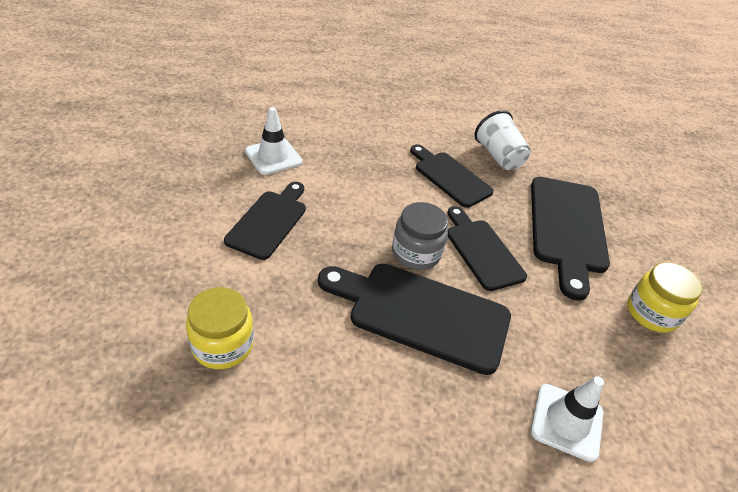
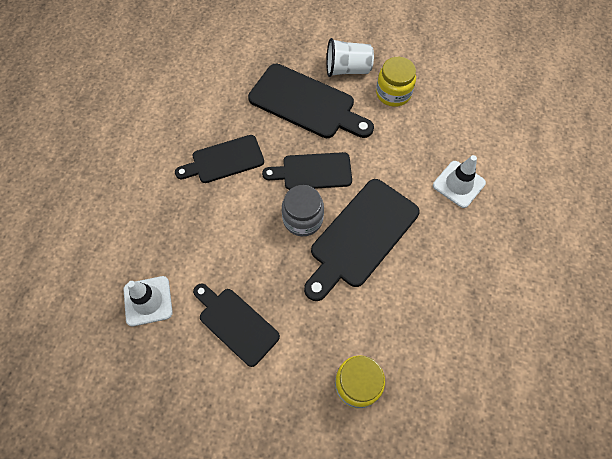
camera: 65 degrees left, 20 degrees up
(498, 156) = (210, 112): white cup -> white cup (347, 69)

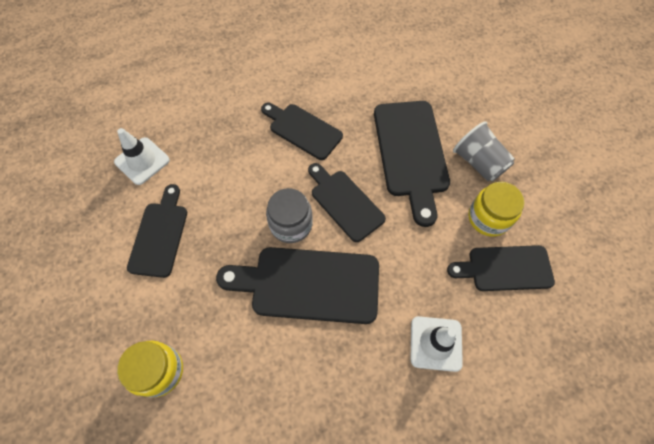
camera: 55 degrees right, 0 degrees up
(347, 69) = (478, 163): white cup -> grey cup
(435, 109) = (505, 268): none -> black cutting board

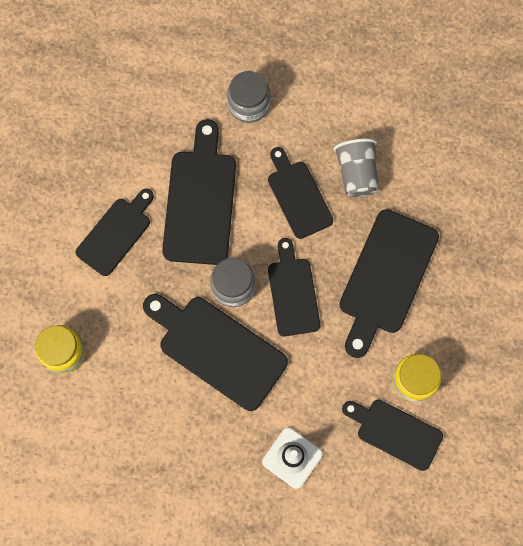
camera: 30 degrees right, 10 degrees up
(142, 161) = (133, 149): white traffic cone -> none
(223, 172) = (200, 201): none -> black cutting board
(224, 86) = (249, 105): none -> grey jar
(478, 163) = (444, 323): grey cup -> grey cup (356, 173)

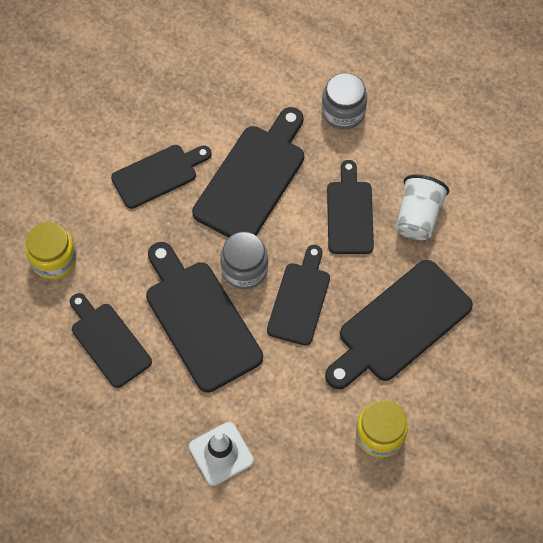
camera: 25 degrees right, 10 degrees down
(356, 173) = (417, 216): grey cup -> white cup
(395, 432) = (336, 476): black cutting board -> black cutting board (108, 341)

